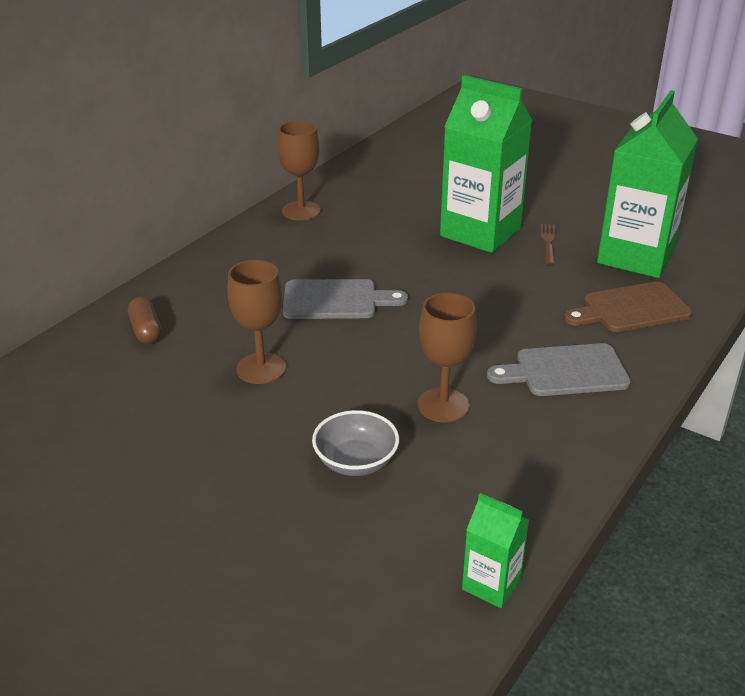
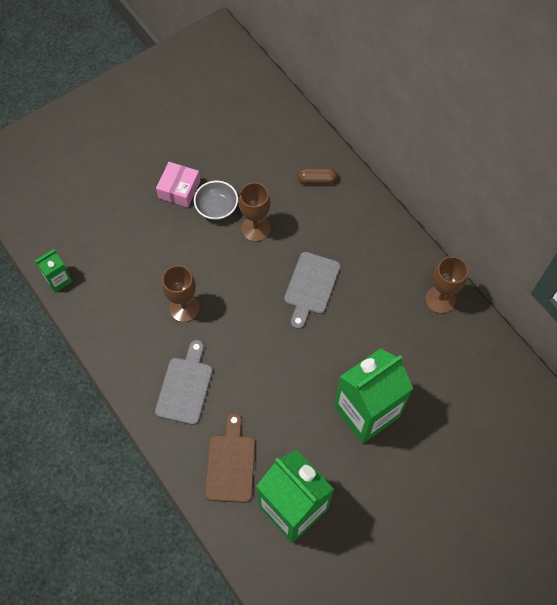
camera: 110 degrees right, 30 degrees up
(213, 475) = (179, 189): none -> pink box
(356, 461) = (160, 252): grey bowl -> grey bowl (216, 207)
(548, 242) = (336, 454): brown fork -> none

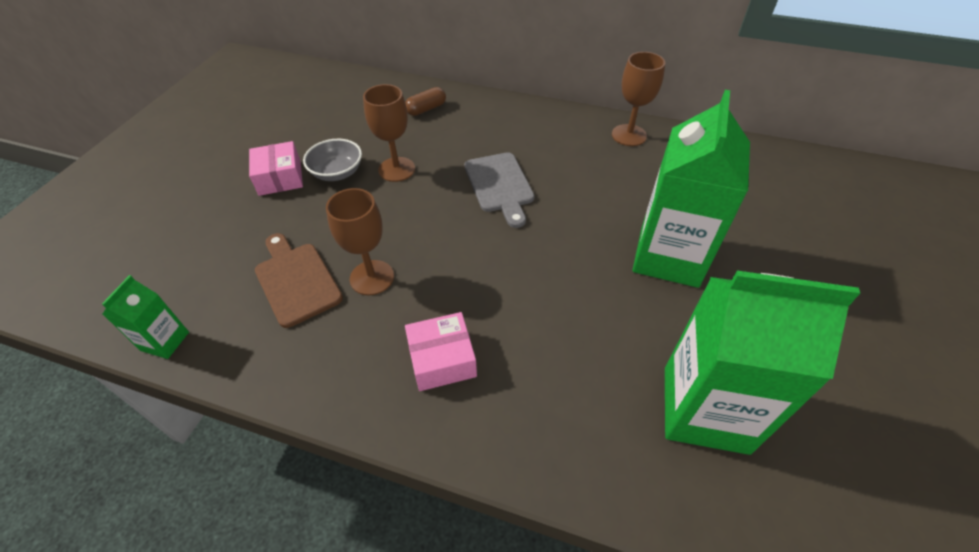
camera: 35 degrees left, 15 degrees down
(185, 387) = (442, 359): grey cutting board -> pink box
(230, 464) = (581, 411): brown cutting board -> brown cutting board (296, 280)

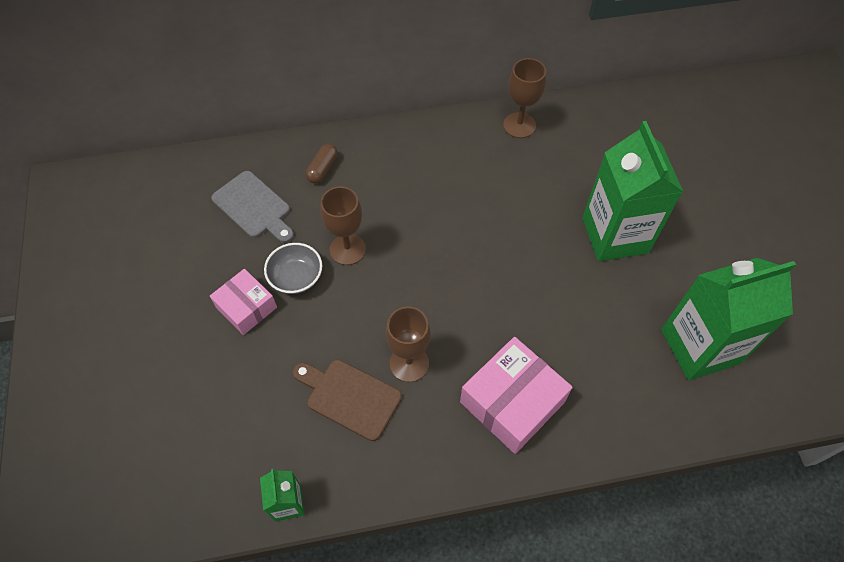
camera: 30 degrees left, 10 degrees up
(442, 359) = (512, 402): pink box -> pink box, size x1.60
(500, 185) = (448, 226): grey cutting board -> grey cutting board (254, 207)

